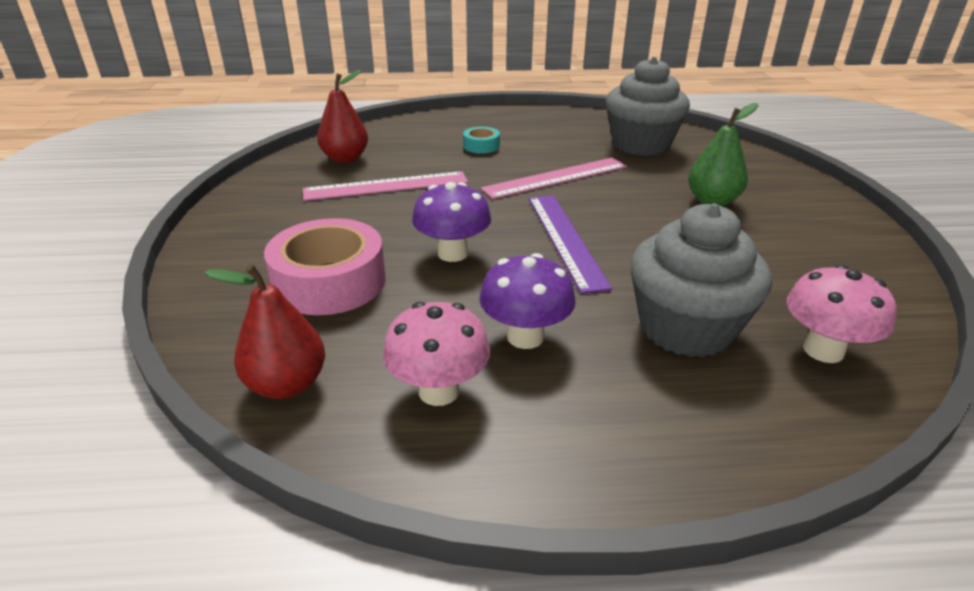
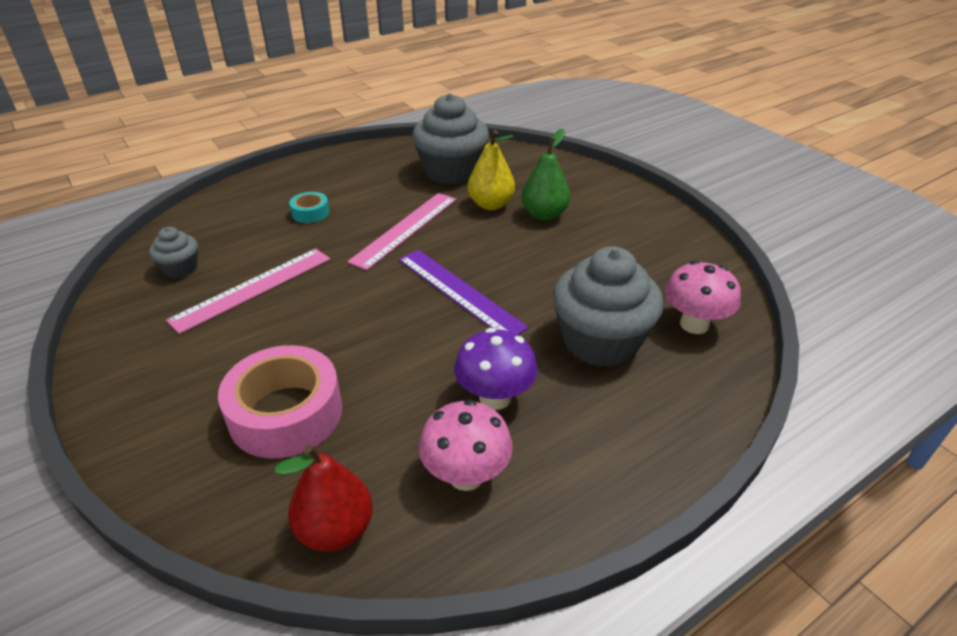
camera: 30 degrees left, 5 degrees up
(345, 158) = (180, 268): red pear -> grey cupcake
(452, 253) = (375, 341): purple mushroom -> none
(659, 179) = (491, 204): none -> yellow pear

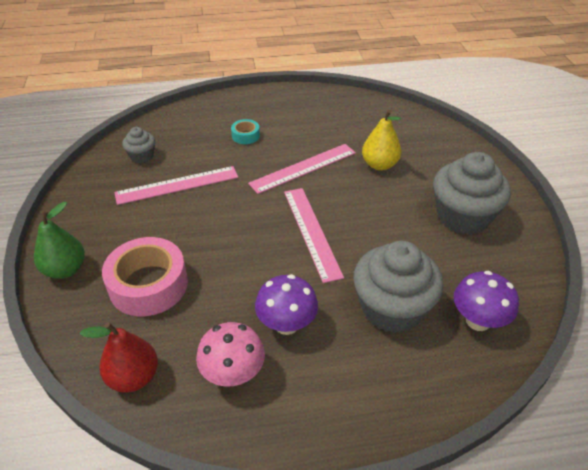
camera: 25 degrees right, 5 degrees up
(451, 171) = (366, 127): grey cupcake -> grey cupcake (462, 216)
(459, 292) = (311, 232): purple ruler -> pink ruler
(544, 215) = (416, 186): green pear -> green pear (65, 269)
(694, 324) = (478, 321): pink mushroom -> purple mushroom

